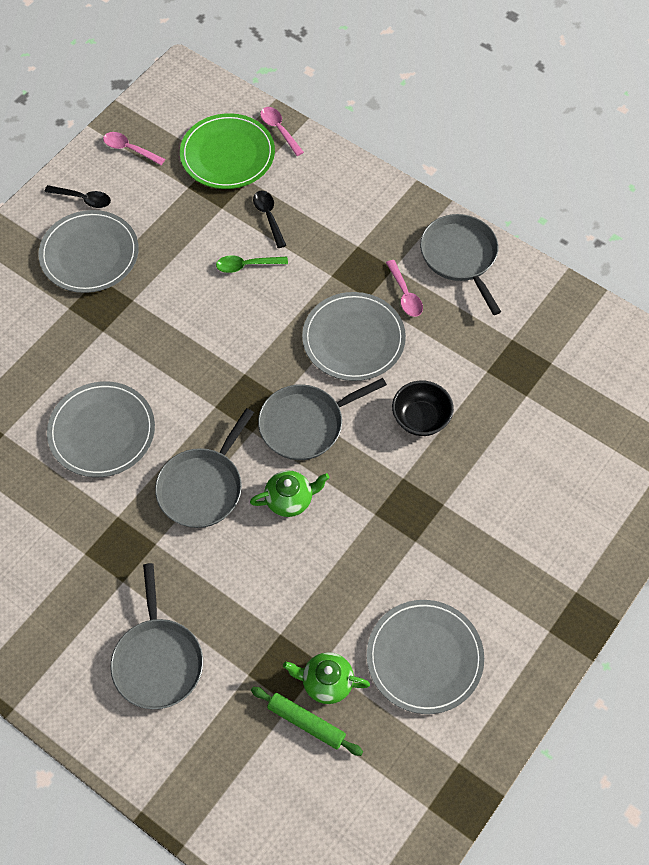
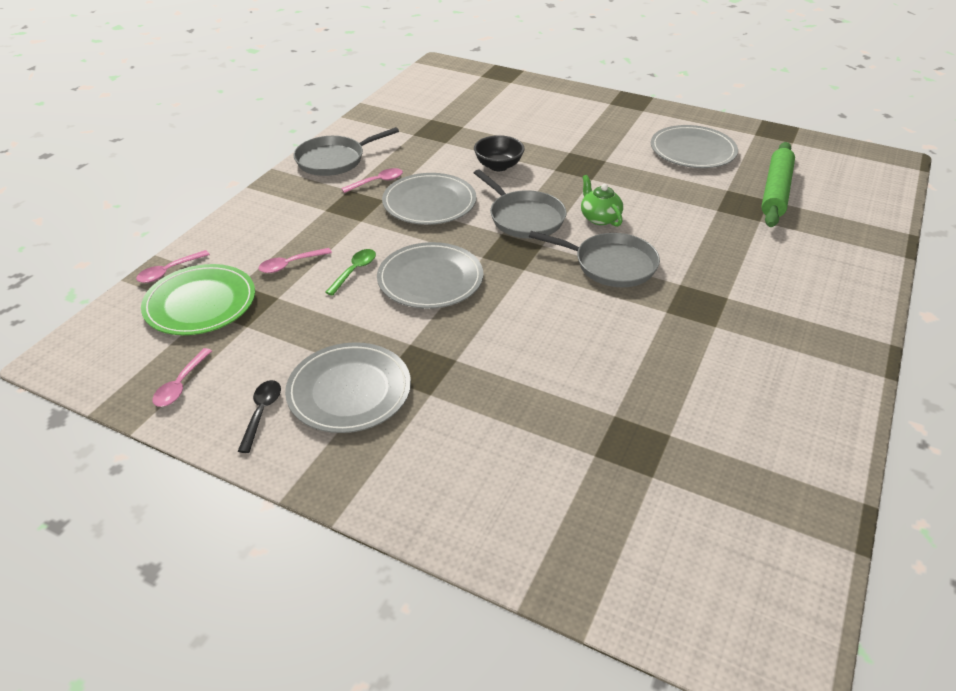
camera: 100 degrees left, 20 degrees down
(102, 431) = (580, 338): grey plate -> grey plate (430, 279)
(158, 661) = (783, 266): grey pan -> none
(246, 265) = (354, 271): green spoon -> green spoon turned 135 degrees counterclockwise
(268, 216) = (290, 264): black spoon -> pink spoon
(306, 723) = (776, 191): green rolling pin -> green rolling pin, size x1.64
(326, 682) = (739, 186): green teapot -> none

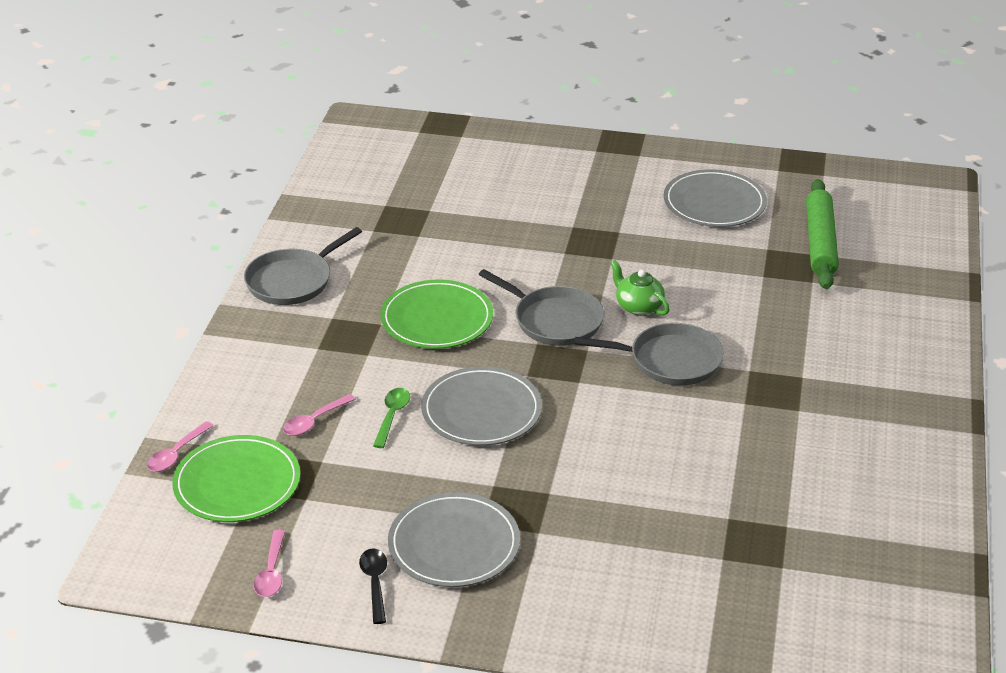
camera: 15 degrees left, 5 degrees down
(377, 182) = (362, 302): pink spoon -> none
(429, 202) = (437, 319): grey plate -> green plate
(498, 166) = (497, 258): black bowl -> none

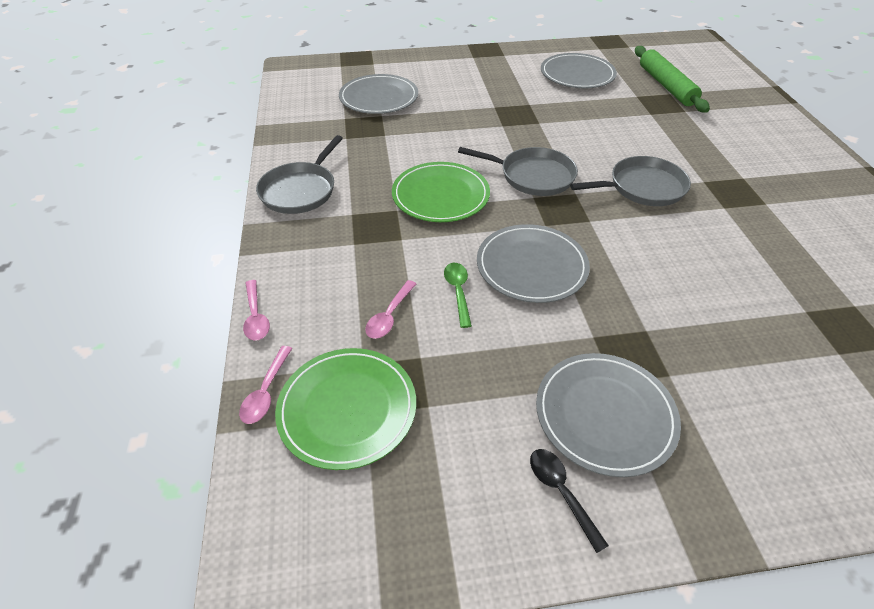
camera: 20 degrees left, 10 degrees up
(271, 572) = (443, 517): pink spoon -> pink spoon (256, 317)
(440, 186) = (379, 98): none -> grey plate
(638, 306) = (585, 152): green teapot -> none

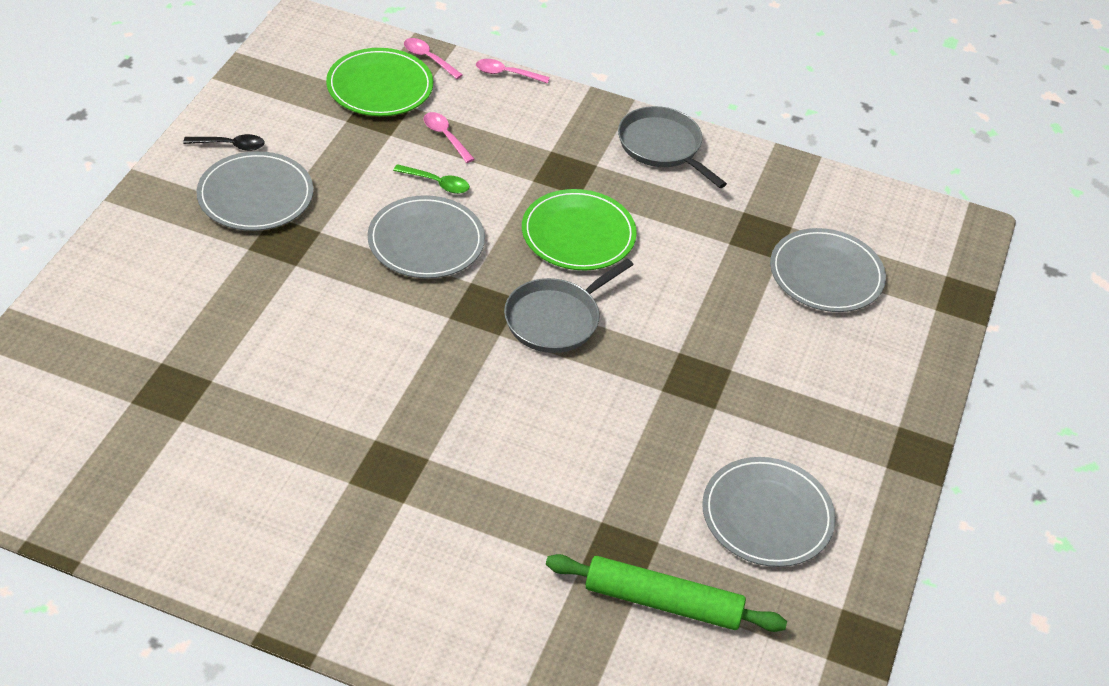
camera: 115 degrees right, 0 degrees up
(643, 187) = (463, 396): grey pan -> none

